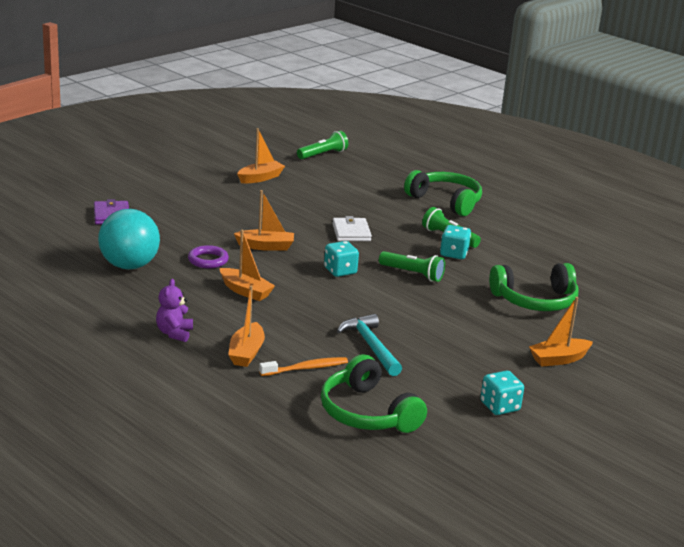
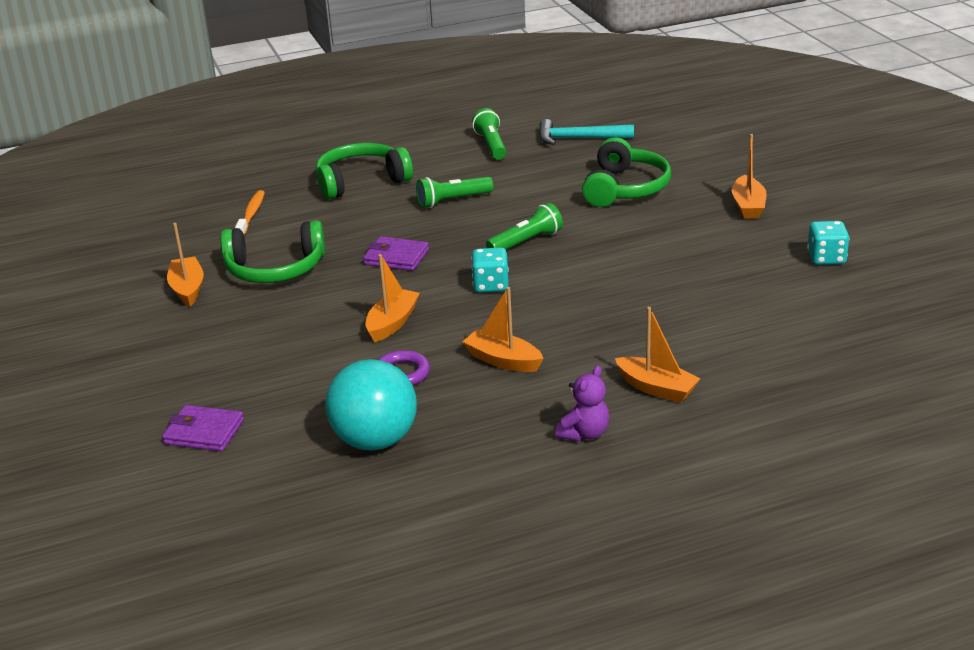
camera: 60 degrees left, 5 degrees up
(174, 333) = (584, 433): purple teddy bear -> purple teddy bear turned 90 degrees counterclockwise
(245, 291) = (503, 360): orange boat -> orange boat turned 120 degrees counterclockwise
(306, 368) = (709, 354): orange toothbrush -> orange toothbrush (251, 214)
(323, 154) = (158, 230): green flashlight -> green flashlight (491, 145)
(351, 232) = (396, 257): white wallet -> purple wallet
(367, 413) = (815, 335): green headphones -> green headphones (275, 269)
(371, 346) = (677, 303): turquoise hammer -> turquoise hammer (578, 138)
(454, 254) = (494, 207): turquoise dice -> none

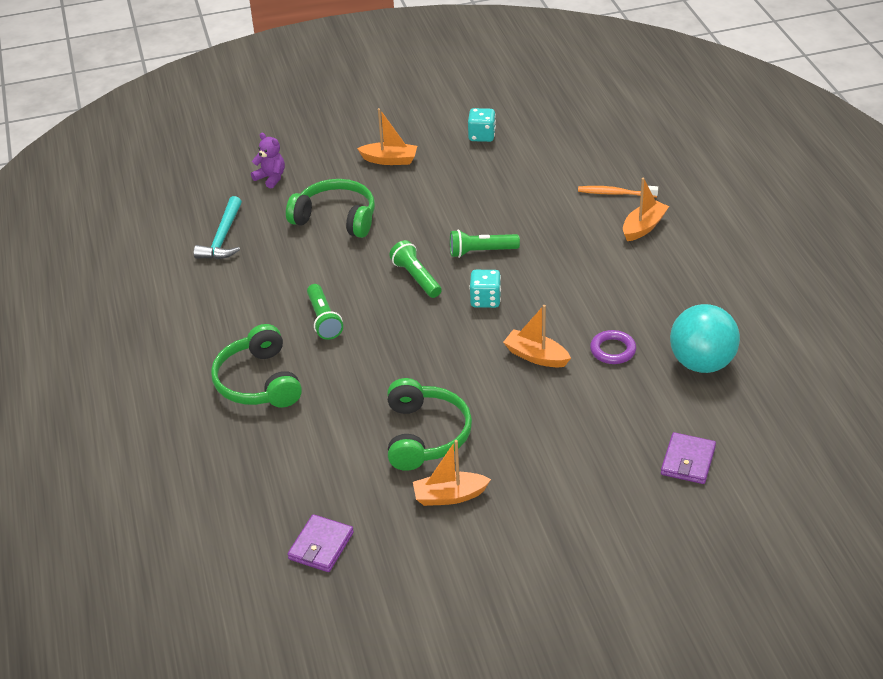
camera: 85 degrees left, 10 degrees up
(251, 214) = (304, 461): orange toothbrush -> orange toothbrush (615, 193)
(396, 257) = (423, 355): purple wallet -> purple wallet (321, 546)
(491, 145) = (212, 292): green flashlight -> green flashlight (481, 252)
(503, 360) = (600, 296): orange boat -> none
(584, 433) = (696, 262): purple teddy bear -> purple teddy bear (271, 178)

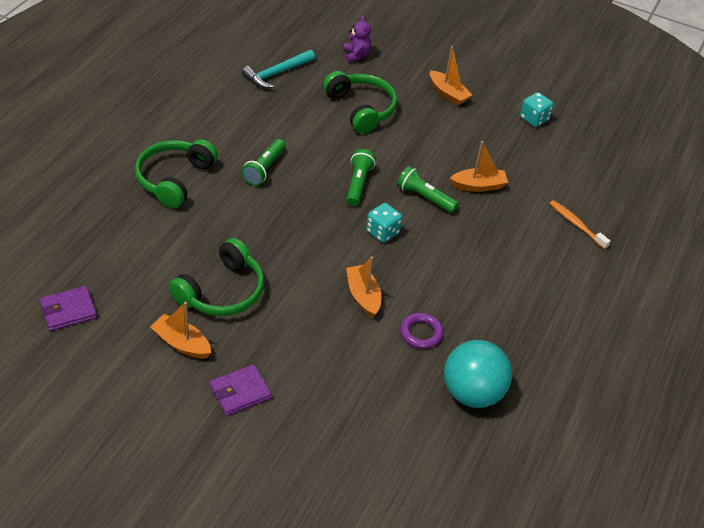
camera: 35 degrees right, 5 degrees up
(643, 227) = (564, 263): orange boat -> orange boat (478, 186)
(688, 461) = (365, 454): purple wallet -> purple wallet (240, 392)

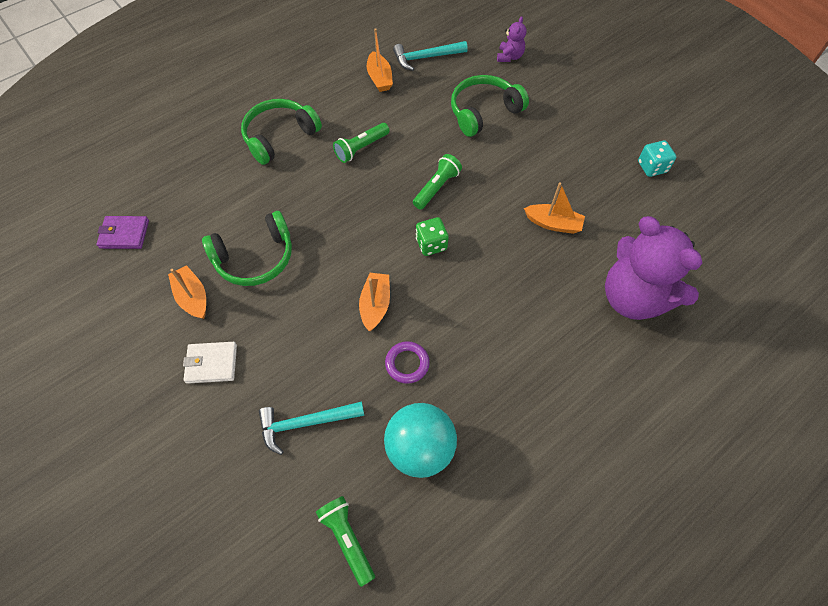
camera: 30 degrees right, 15 degrees up
(240, 392) = (212, 364): purple wallet -> white wallet
(361, 109) = (483, 112): green headphones -> green headphones turned 120 degrees counterclockwise
(361, 409) = (305, 423): none -> turquoise hammer
(382, 232) = (431, 244): turquoise dice -> green dice
(424, 197) = (492, 220): green flashlight -> green flashlight (347, 539)
(448, 94) = (577, 118): orange boat -> orange boat (379, 78)
(576, 224) = (633, 297): orange toothbrush -> purple teddy bear

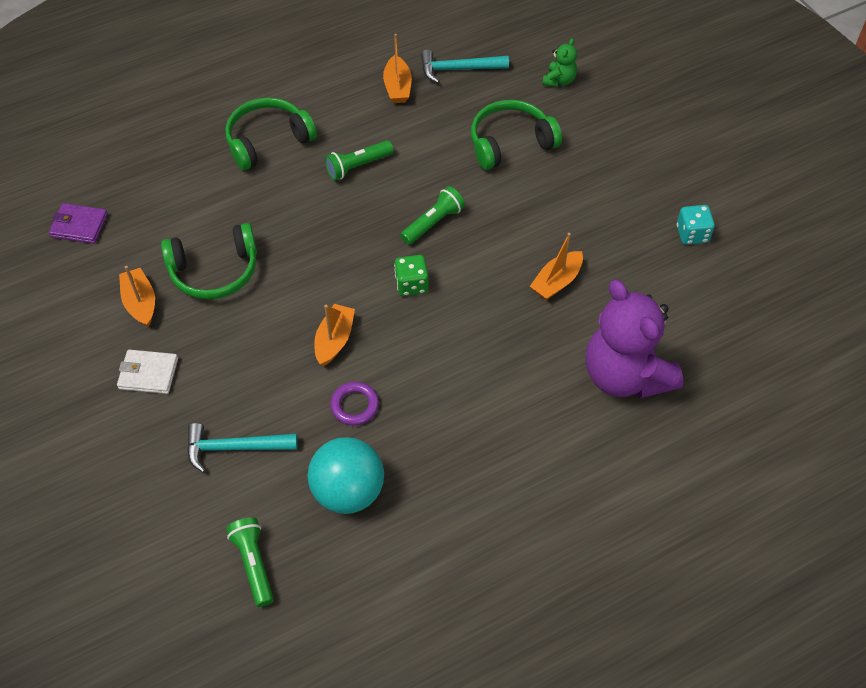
camera: 10 degrees right, 5 degrees down
(509, 57) = (559, 80): purple teddy bear -> green teddy bear
(553, 224) = (556, 282): orange boat -> orange boat turned 105 degrees clockwise

